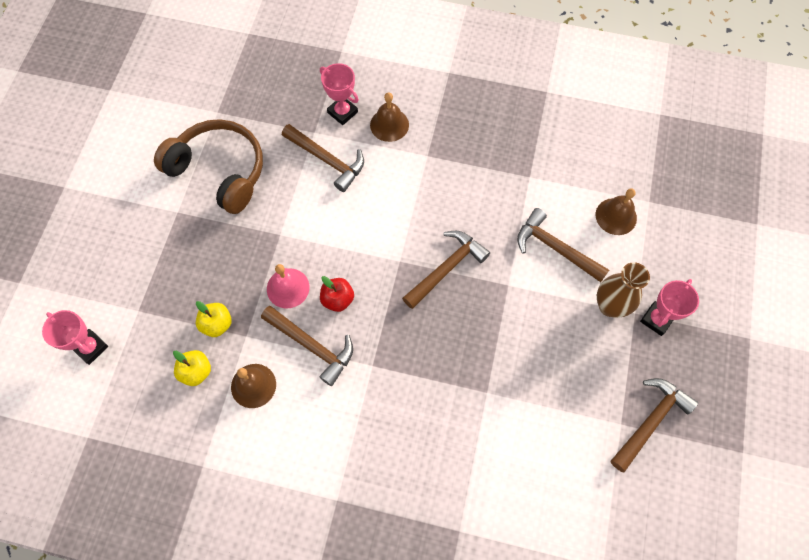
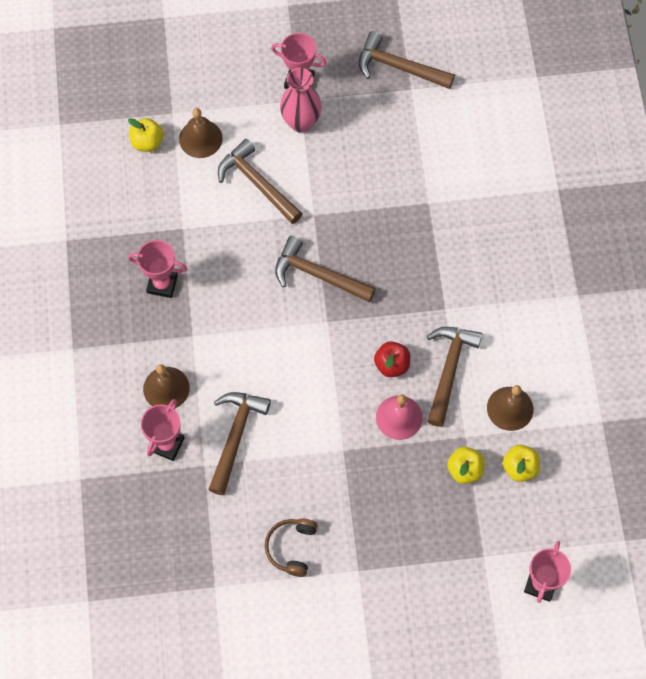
camera: 110 degrees left, 0 degrees up
(219, 171) = (291, 548): brown headphones -> brown headphones, size x0.48
(482, 147) = (162, 284): none -> pink trophy
(555, 248) = (257, 183): brown hammer -> brown hammer turned 120 degrees clockwise
(610, 306) = (301, 122): brown vase -> pink vase
(623, 174) = (147, 142): none -> yellow apple

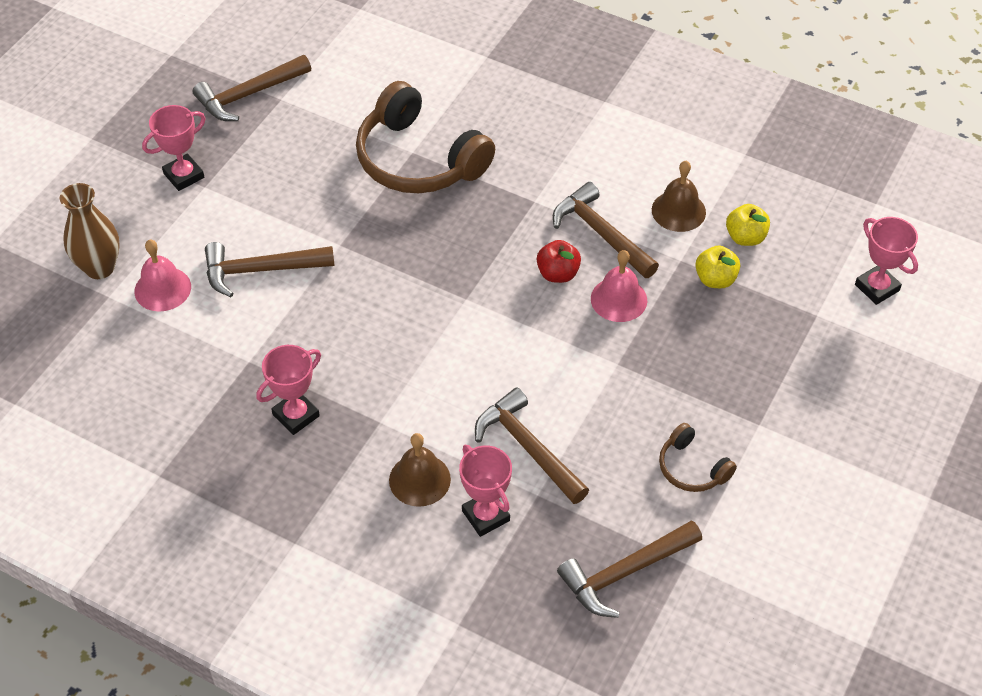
camera: 55 degrees left, 15 degrees down
(147, 142) = (119, 336): yellow apple -> none
(190, 91) = (99, 268): none -> brown vase
(200, 138) = (162, 289): brown bell -> pink bell
(301, 122) = (229, 199): pink vase -> none
(318, 275) = (409, 278): brown hammer -> brown hammer (625, 573)
(425, 211) = (419, 159): none -> brown headphones

